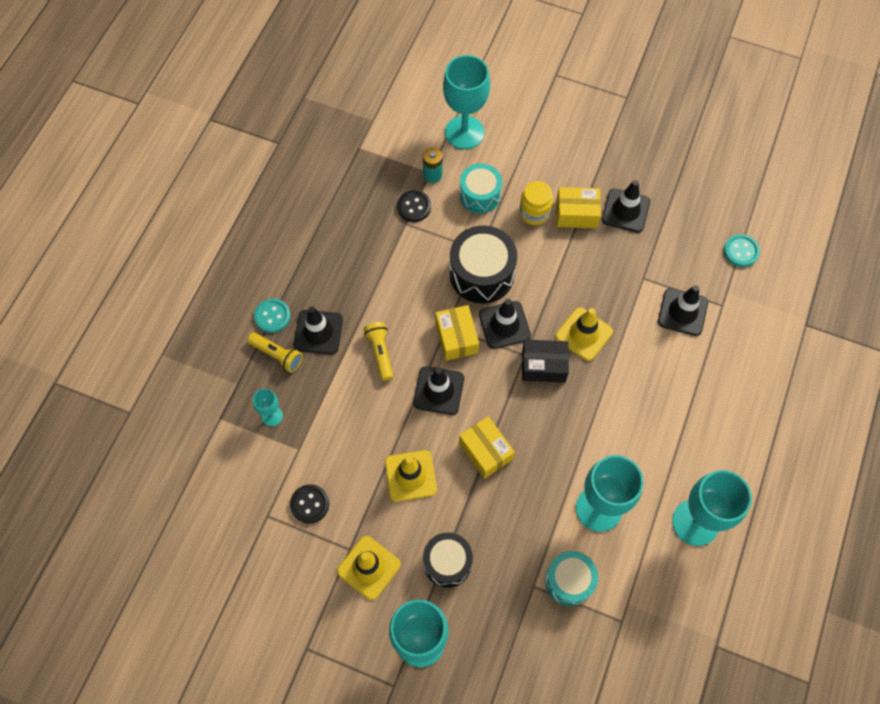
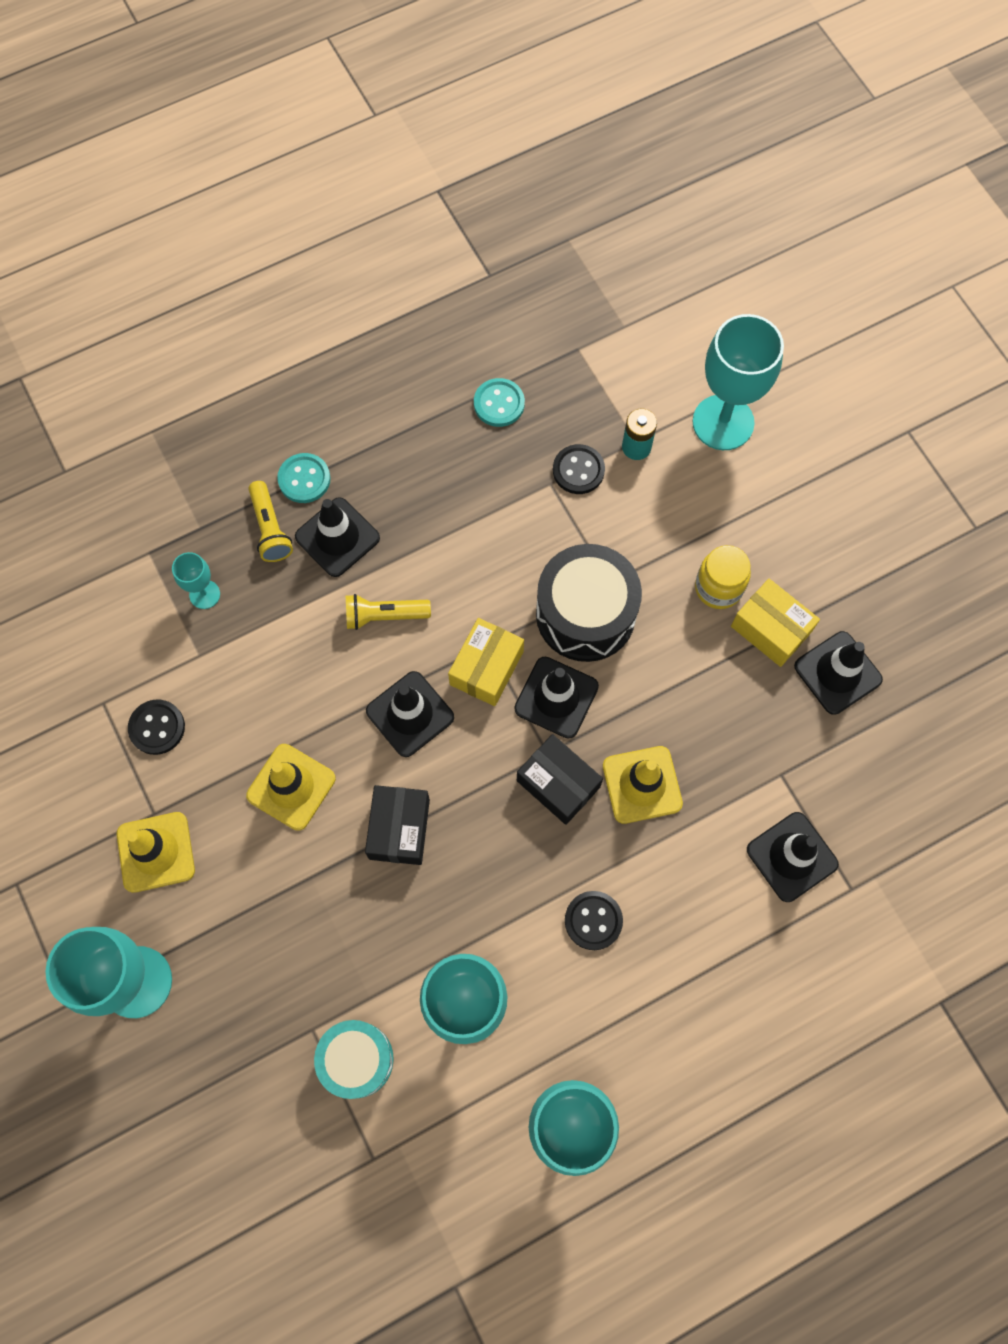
camera: 40 degrees right, 5 degrees up
(380, 353) = (384, 616): yellow flashlight -> yellow flashlight turned 120 degrees counterclockwise
(447, 563) = (243, 920): black drum -> none
(480, 195) = (671, 515): turquoise drum -> none
(485, 451) = (399, 829): yellow box -> black box
(620, 417) = (593, 920): none -> black button
(741, 251) = (942, 841): turquoise button -> turquoise button (499, 404)

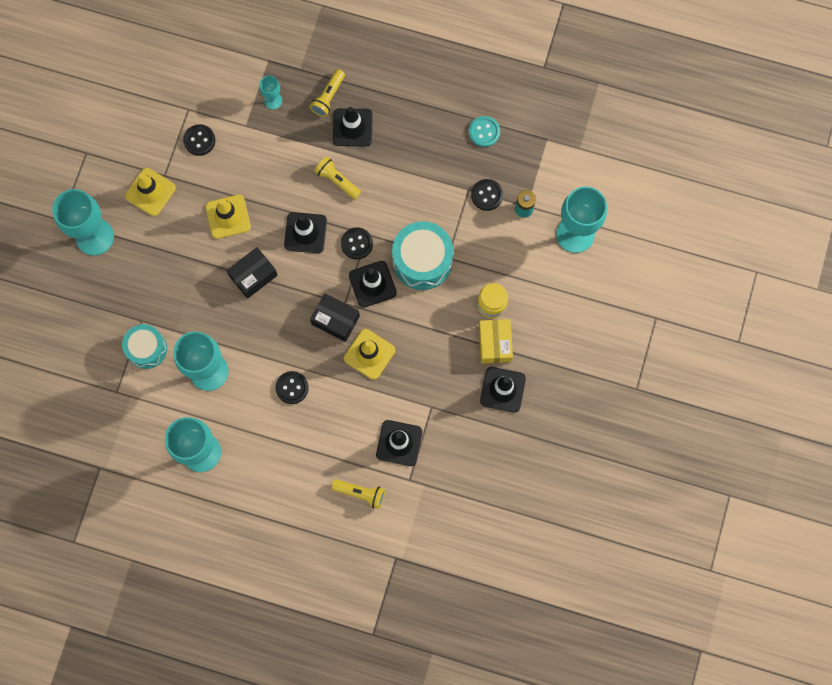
camera: 45 degrees right, 5 degrees up
(304, 479) = (364, 88): turquoise button -> none
(486, 668) = (356, 244): yellow box -> black button
(558, 784) = (335, 320): black box -> black box turned 60 degrees counterclockwise
(585, 614) = (422, 261): black drum -> turquoise drum
(814, 966) = (360, 493): none -> yellow flashlight

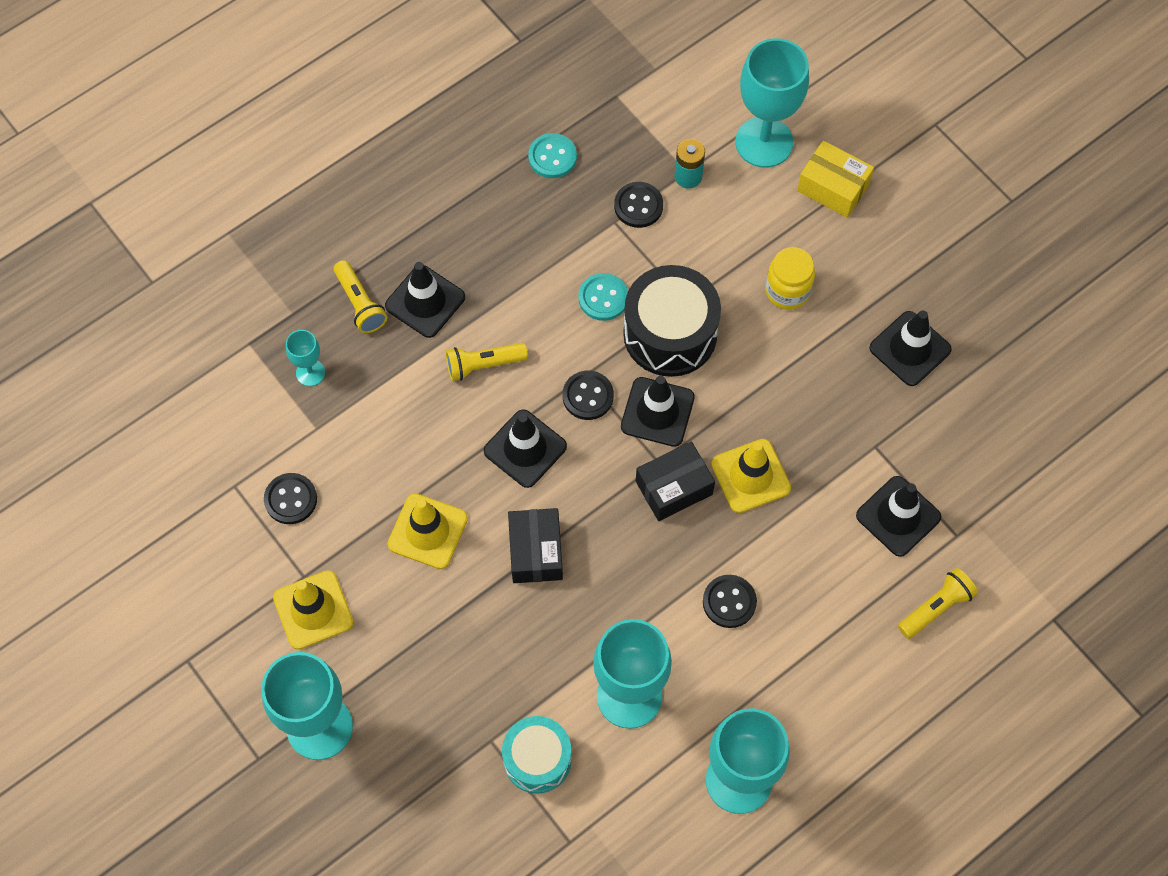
camera: 55 degrees left, 10 degrees down
(419, 214) = (603, 298): none -> turquoise button
(422, 261) = (670, 334): turquoise drum -> black drum
(494, 343) = (842, 320): yellow box -> yellow box (833, 188)

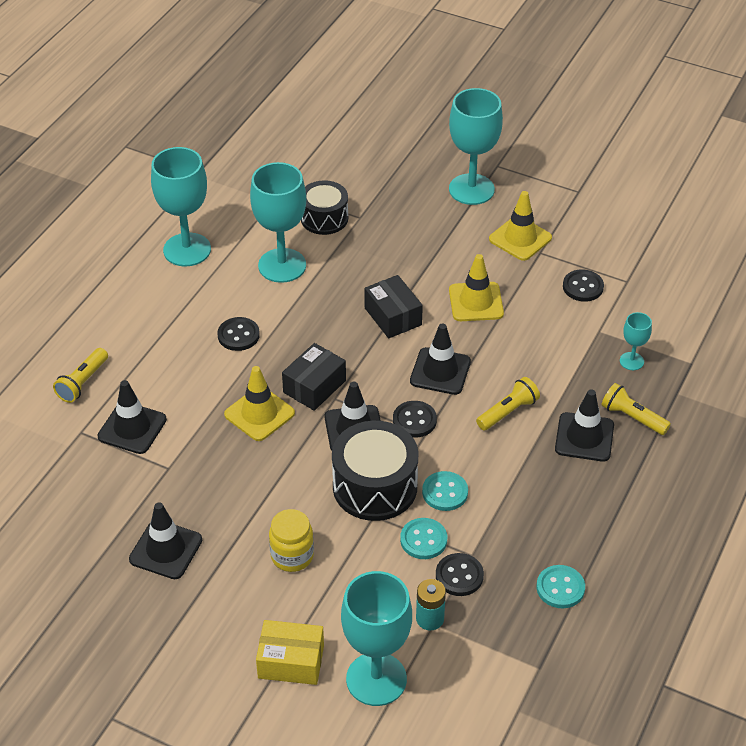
camera: 155 degrees right, 20 degrees down
(537, 759) = (324, 218): turquoise drum -> black drum
(652, 256) = (423, 540): none -> turquoise button

